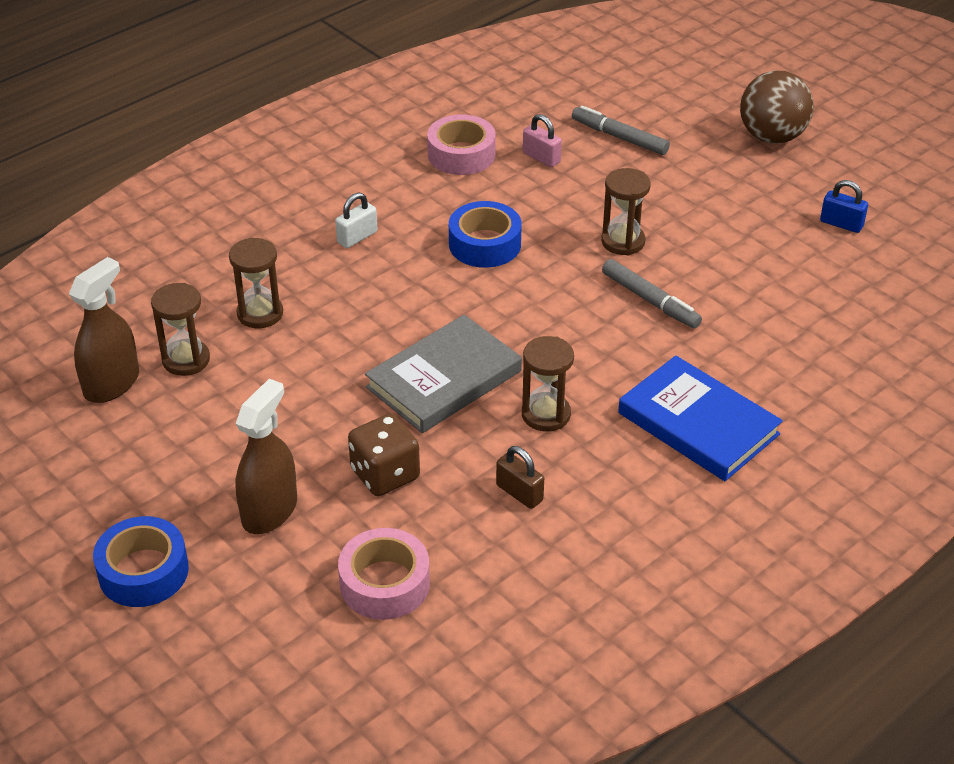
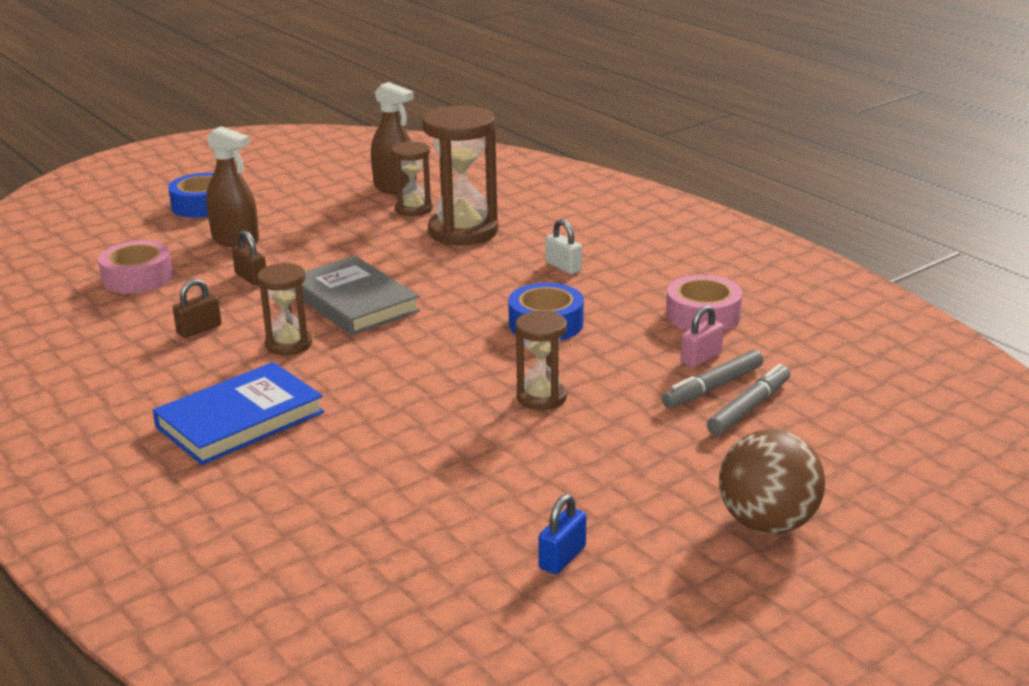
camera: 95 degrees right, 15 degrees down
(260, 313) = (463, 232): brown hourglass -> brown hourglass, size x1.78
(385, 474) = (251, 278): brown dice -> brown padlock
(650, 301) = (436, 407): grey marker -> grey marker (712, 387)

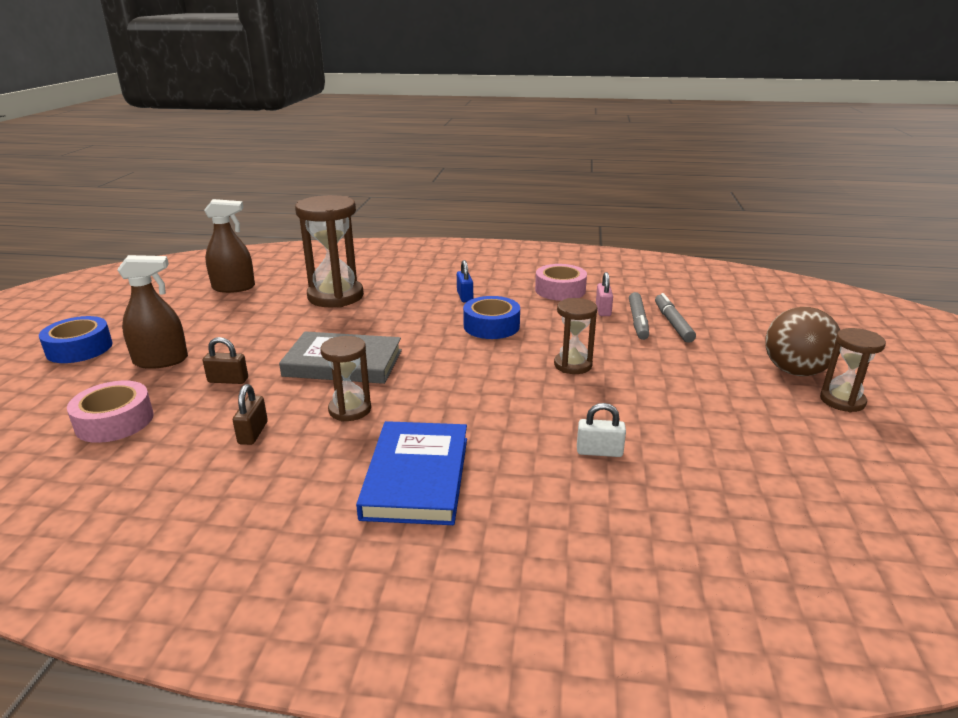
camera: 45 degrees left, 0 degrees up
(413, 209) = (273, 295): brown hourglass -> brown hourglass (842, 401)
(562, 557) = (765, 442): blue padlock -> blue padlock (465, 296)
(563, 267) = (438, 294): white padlock -> white padlock (599, 451)

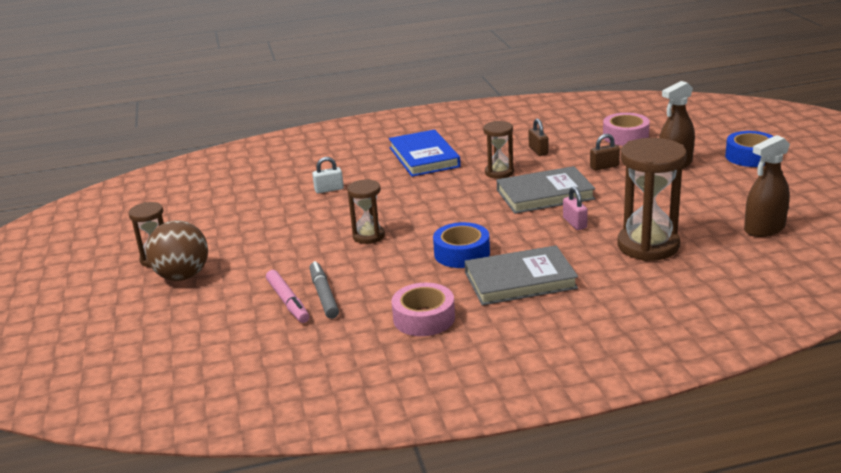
camera: 160 degrees right, 0 degrees up
(465, 296) = (520, 280): blue padlock -> grey book
(603, 310) = (363, 301): pink padlock -> pink padlock (574, 223)
(673, 323) = (288, 302): grey marker -> pink marker

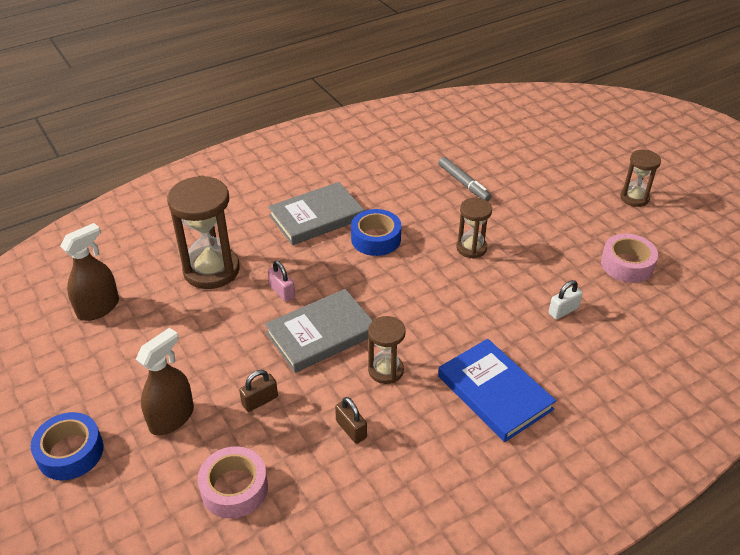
camera: 160 degrees right, 15 degrees up
(182, 276) = (592, 185): brown ball -> none
(288, 302) = (486, 174): pink marker -> none
(424, 318) = (377, 175): pink tape -> pink tape (627, 264)

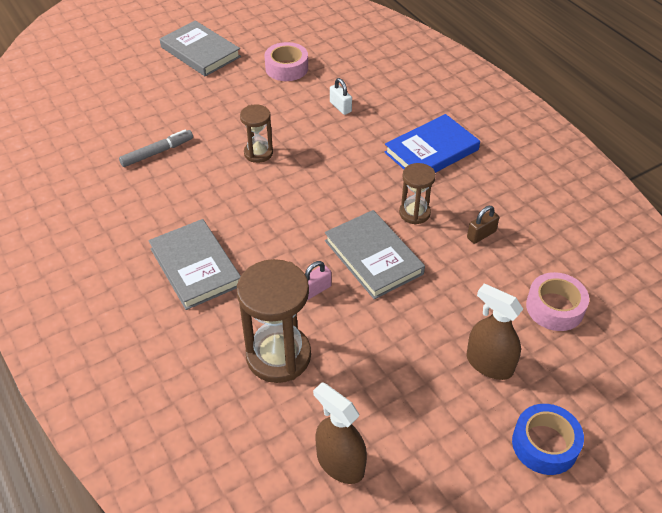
camera: 90 degrees left, 5 degrees up
(260, 401) = (459, 297): brown padlock -> none
(376, 239) = (238, 218): blue tape -> none
(634, 198) = (200, 52): brown hourglass -> grey book

